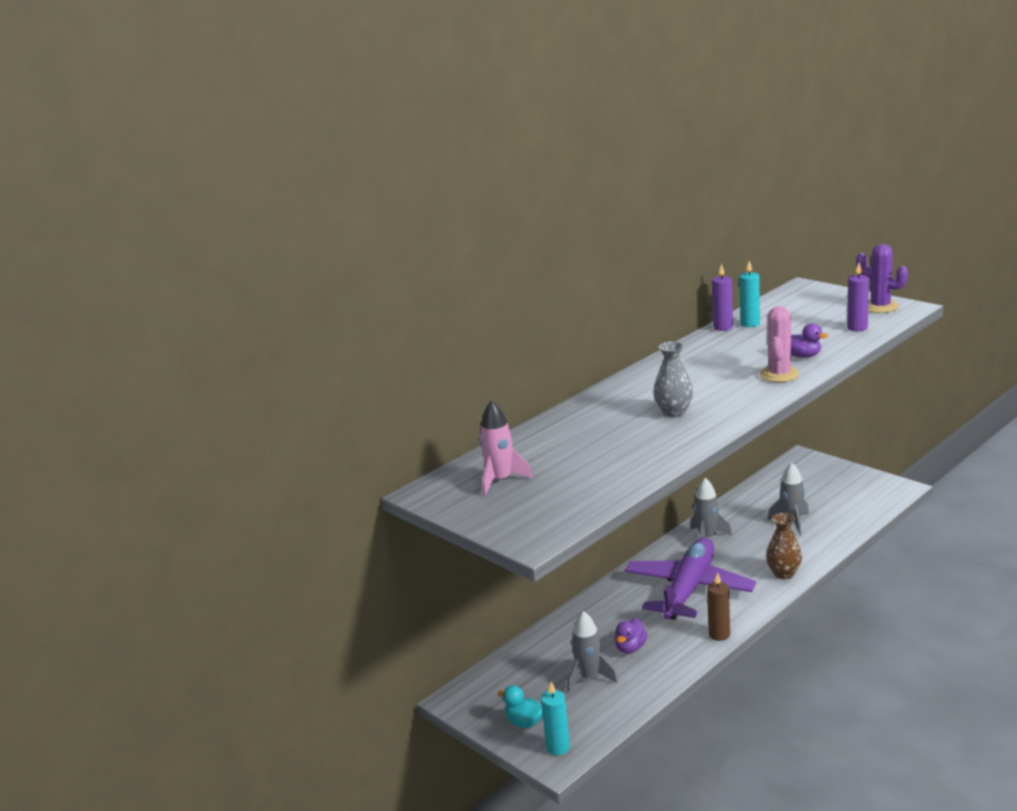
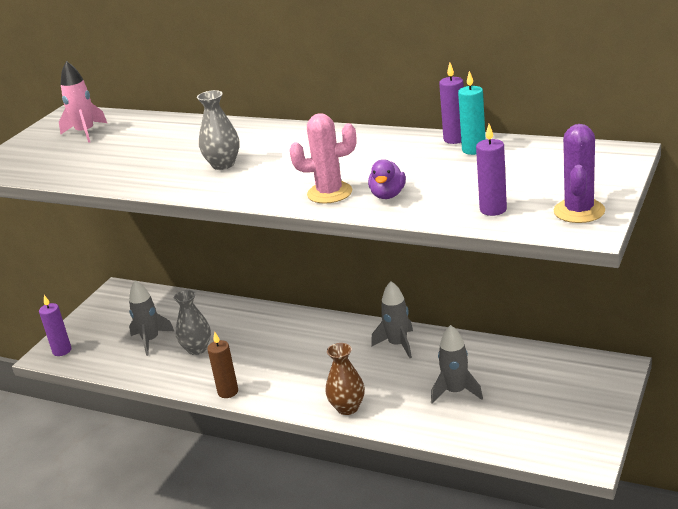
camera: 70 degrees right, 5 degrees up
(524, 722) = (91, 327): turquoise duck -> none
(558, 747) = (62, 351): turquoise candle -> purple candle
(630, 648) = (197, 349): purple duck -> grey vase
(689, 589) = (299, 357): purple plane -> none

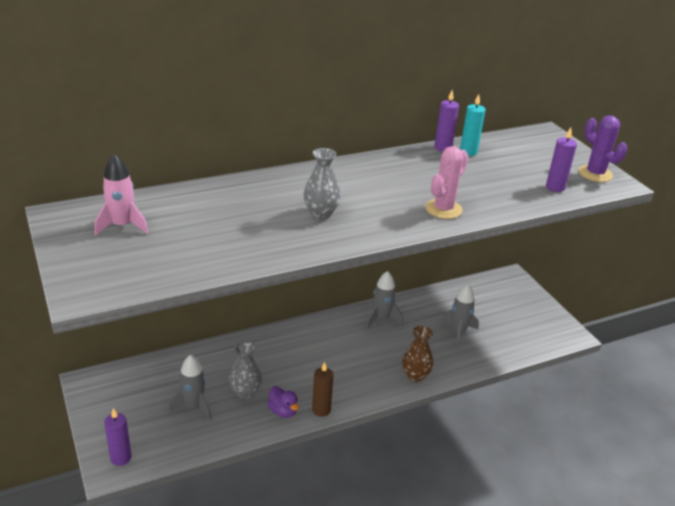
camera: 55 degrees left, 5 degrees up
(388, 195) = (481, 198): purple duck -> purple duck (283, 411)

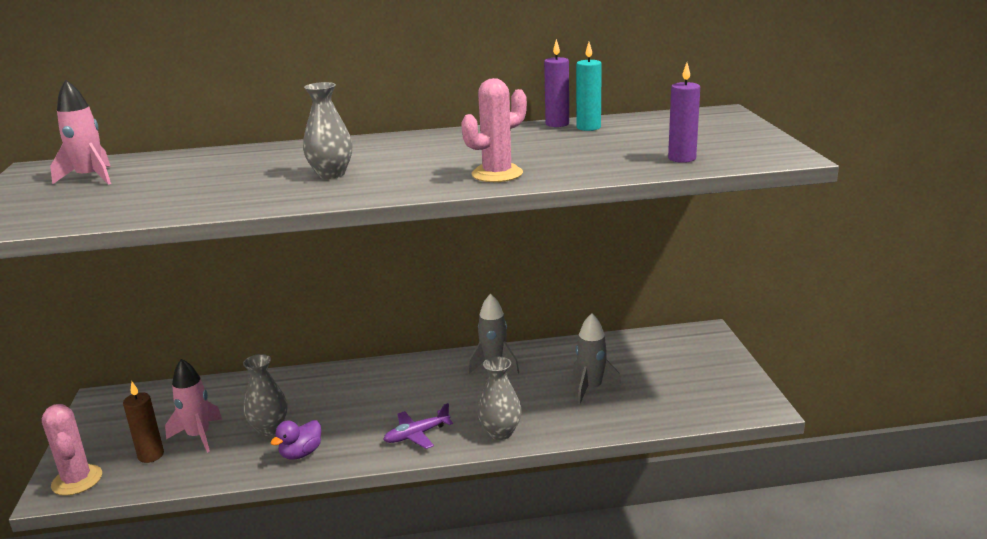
camera: 20 degrees right, 10 degrees down
(121, 458) = (77, 480): purple candle -> pink cactus
(194, 406) = (199, 436): grey rocket -> pink rocket
(283, 411) = (301, 453): purple duck -> purple duck turned 60 degrees clockwise
(321, 410) = (349, 458): brown candle -> brown candle (151, 455)
(358, 385) = (416, 435): none -> purple plane
(415, 375) = (500, 432): brown vase -> grey vase
(595, 174) = (757, 147): purple cactus -> none

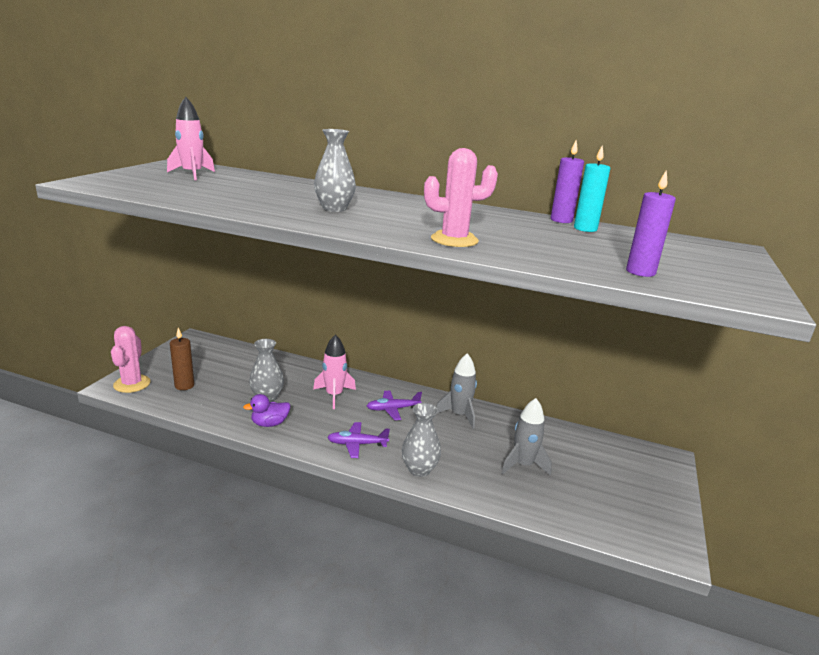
camera: 25 degrees right, 0 degrees up
(199, 436) = (222, 385): pink rocket -> pink rocket (334, 395)
(421, 386) = (392, 409): none -> purple plane

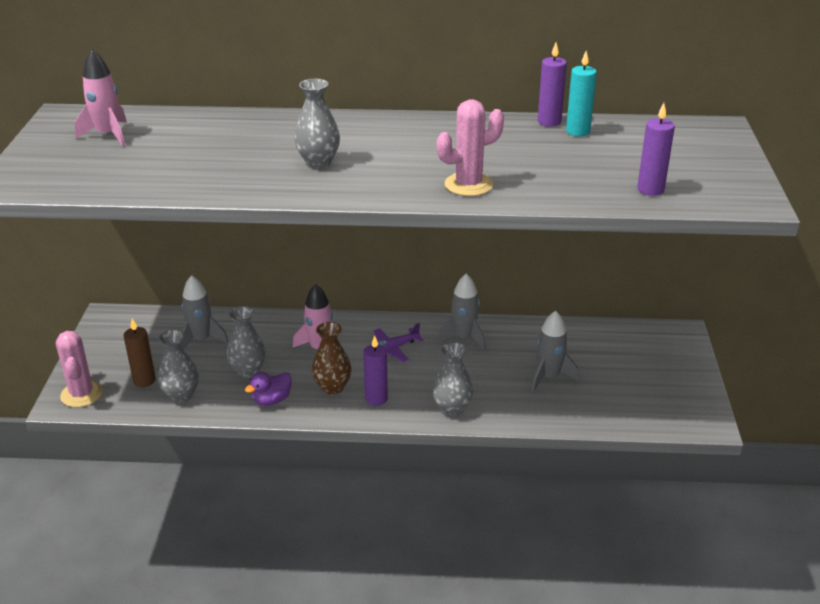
camera: 15 degrees left, 10 degrees up
(203, 402) = (181, 395): none -> grey vase
(248, 368) = (201, 340): none -> grey rocket
(325, 426) = (332, 387): none -> brown vase
(357, 444) = (376, 398): purple plane -> purple candle

